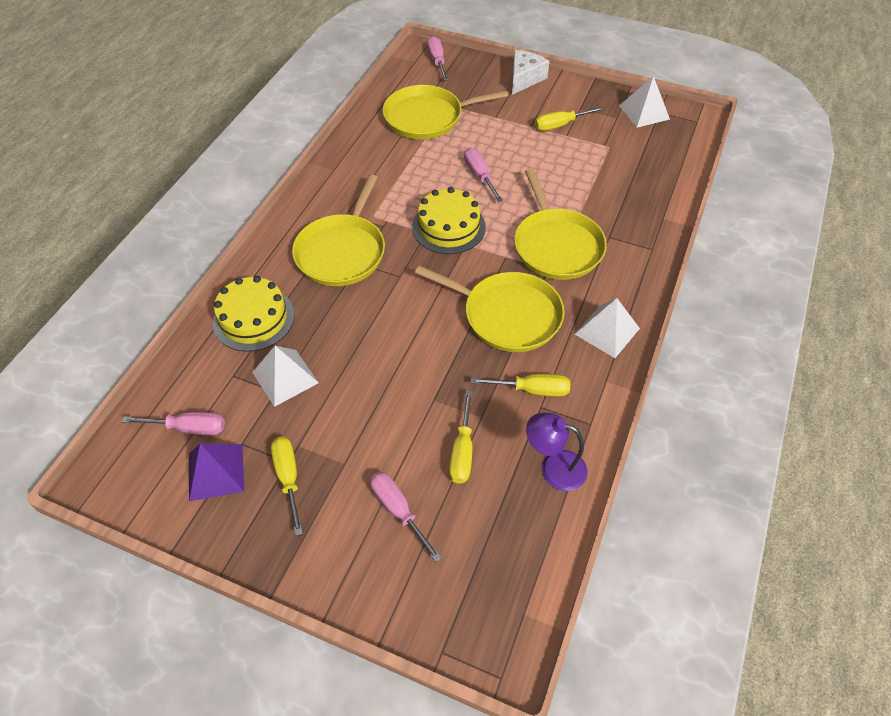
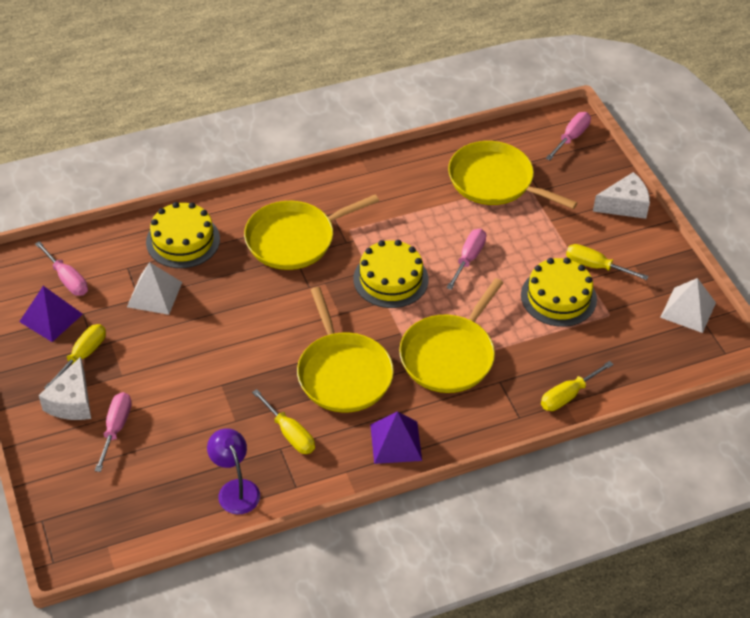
camera: 45 degrees right, 5 degrees down
(330, 524) = (72, 402): none -> white cheese
(462, 451) = (196, 430): yellow screwdriver -> yellow screwdriver (568, 395)
(566, 158) = (558, 297): none -> yellow cake
(607, 331) = (396, 442): white pyramid -> purple pyramid

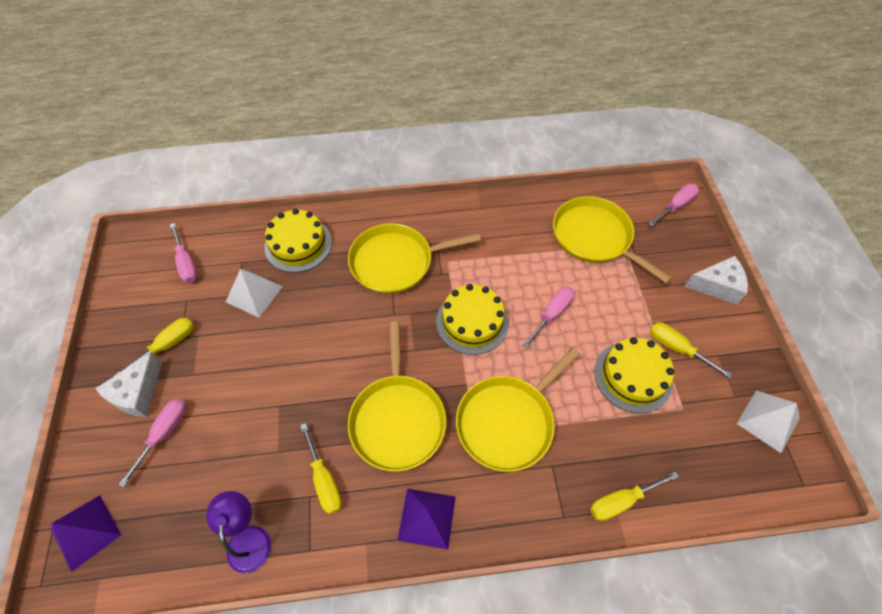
camera: 15 degrees right, 10 degrees up
(51, 318) = (157, 299): purple pyramid -> purple pyramid (86, 532)

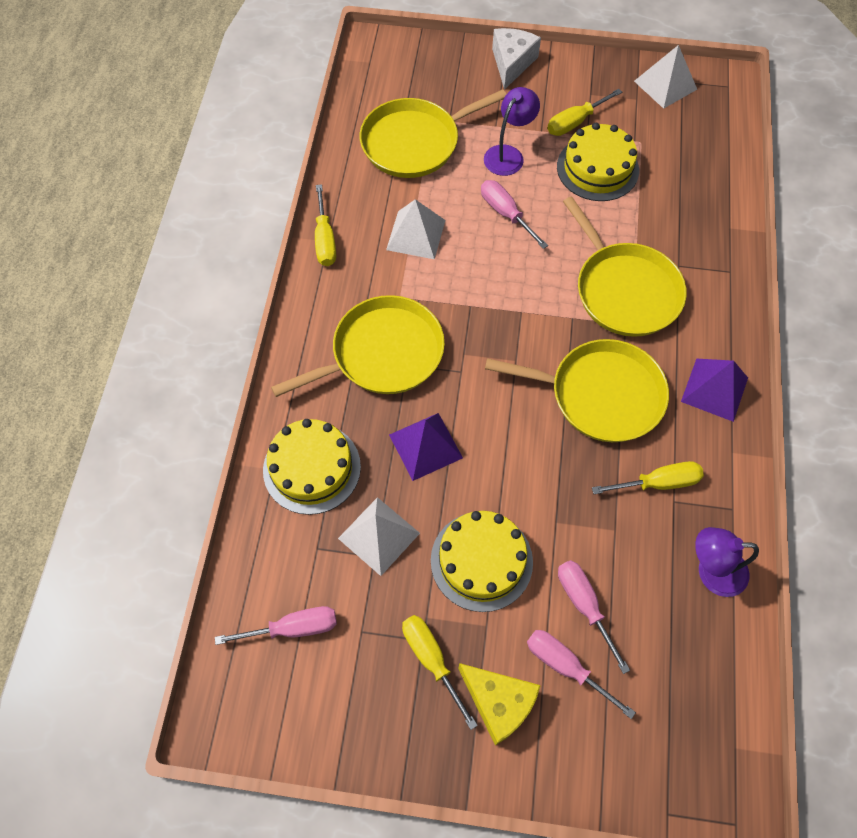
camera: 75 degrees left, 5 degrees up
(86, 532) = (678, 768): purple pyramid -> purple pyramid (425, 446)
(138, 394) = (499, 703): white cheese -> yellow cheese
(396, 262) = (382, 353): yellow pan -> yellow pan turned 120 degrees counterclockwise
(472, 322) = (494, 292): yellow cake -> yellow cake (481, 561)
(506, 258) = (416, 235): none -> white pyramid
(614, 304) = (508, 154): none -> purple lamp
(622, 500) = (722, 220): yellow screwdriver -> yellow screwdriver (325, 239)
(675, 206) = (397, 57): pink screwdriver -> pink screwdriver (584, 606)

